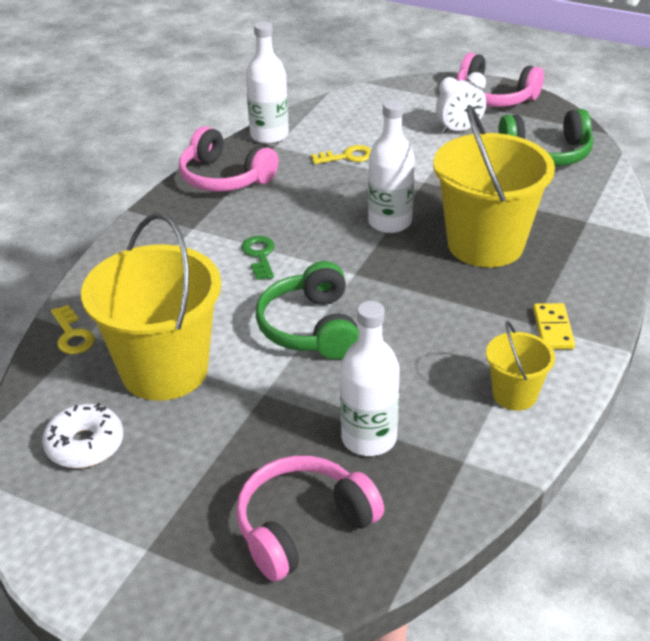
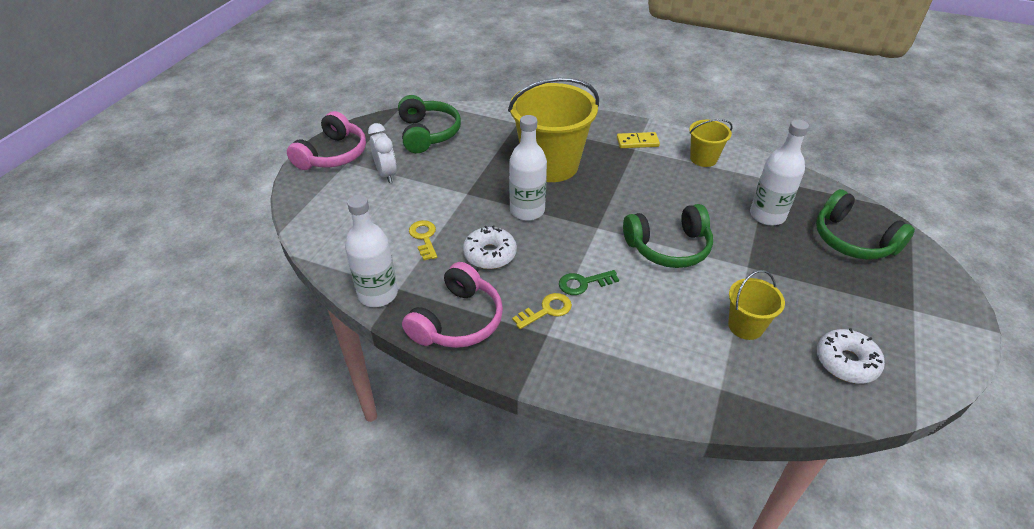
camera: 95 degrees left, 5 degrees up
(72, 335) = (726, 400): yellow key -> yellow key (547, 310)
(164, 370) = (745, 326): yellow bucket -> yellow bucket, size x0.49
(303, 527) = (853, 240): pink headphones -> green headphones
(316, 196) = (490, 254): none -> white donut

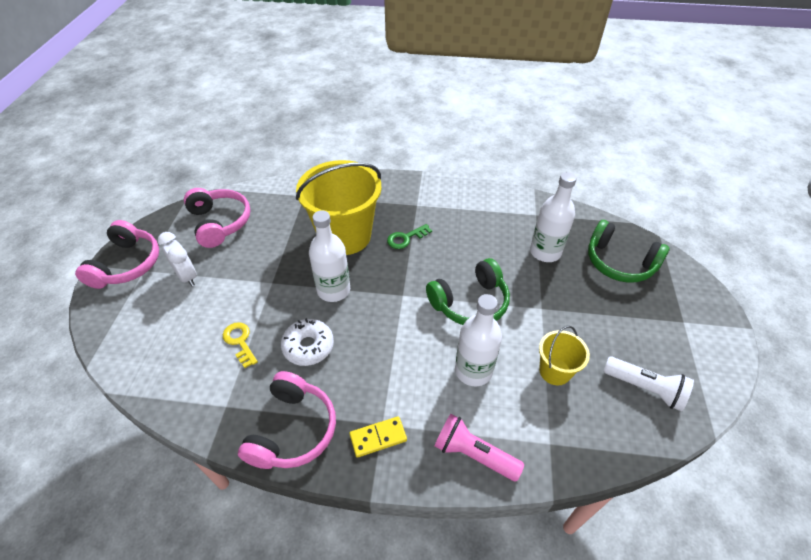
camera: 15 degrees left, 5 degrees up
(378, 294) = (205, 418): white bottle -> white bottle (473, 370)
(428, 133) = (220, 223): green headphones -> pink headphones
(547, 310) = (376, 397): yellow key -> none
(583, 283) = (403, 359): green key -> green key (405, 238)
(635, 380) = (474, 454): none -> pink flashlight
(637, 142) = (417, 197): yellow domino -> yellow domino (378, 438)
(703, 159) = (478, 204): yellow bucket -> none
(846, 362) = (645, 388): white donut -> white flashlight

